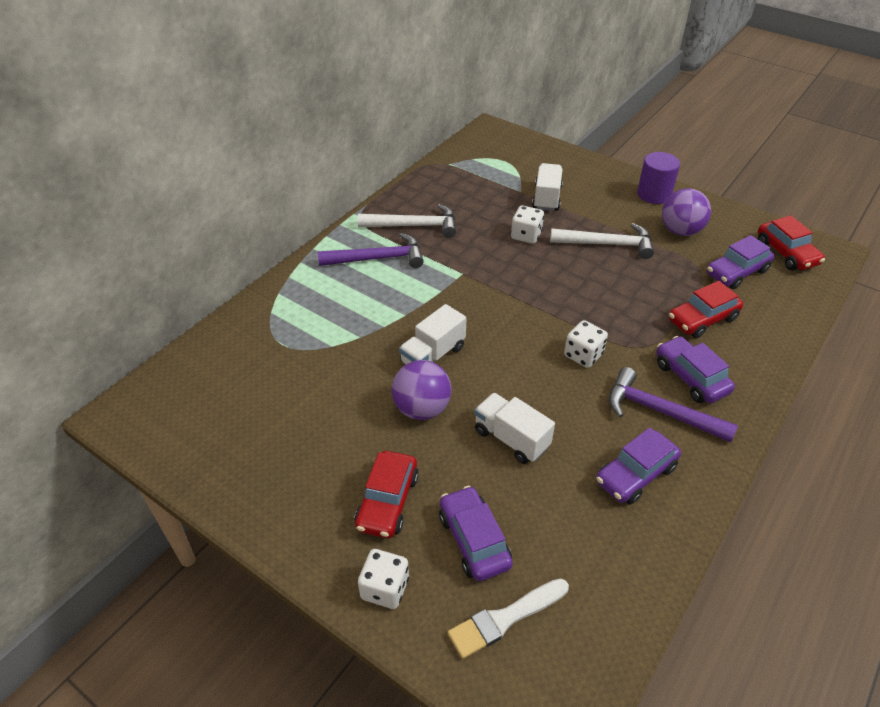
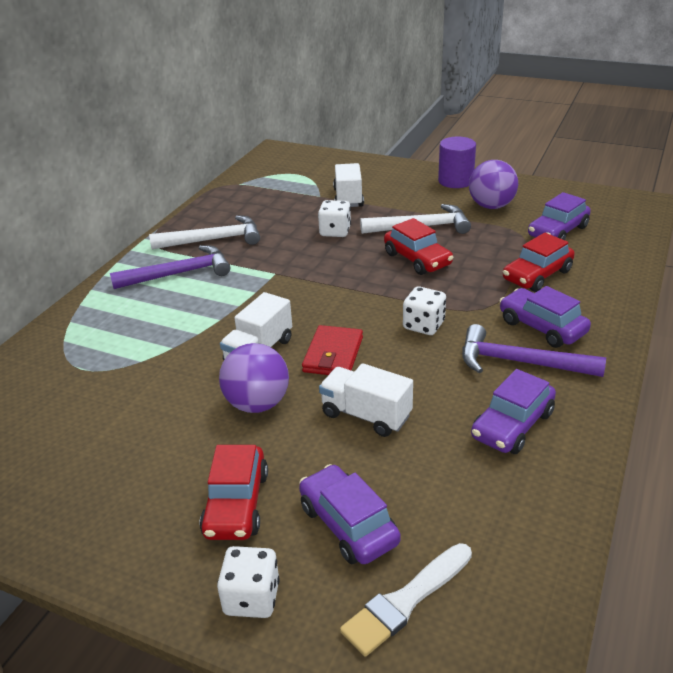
camera: 10 degrees left, 10 degrees down
(496, 371) = (333, 354): none -> red wallet
(786, 253) = (600, 209): red car -> red car (417, 259)

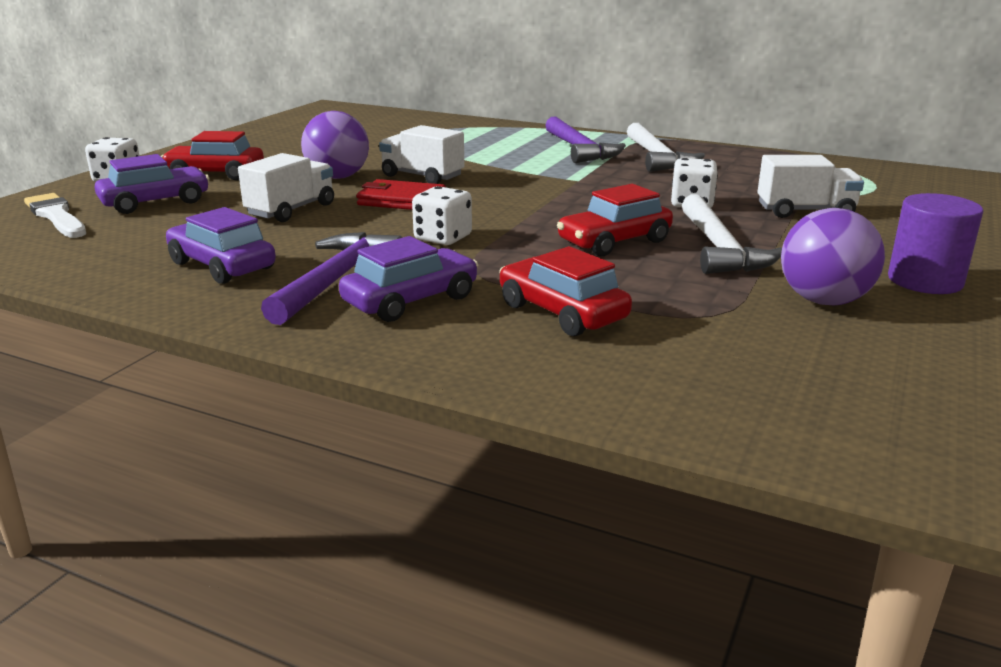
camera: 90 degrees right, 10 degrees down
(557, 231) = (732, 347): purple car -> none

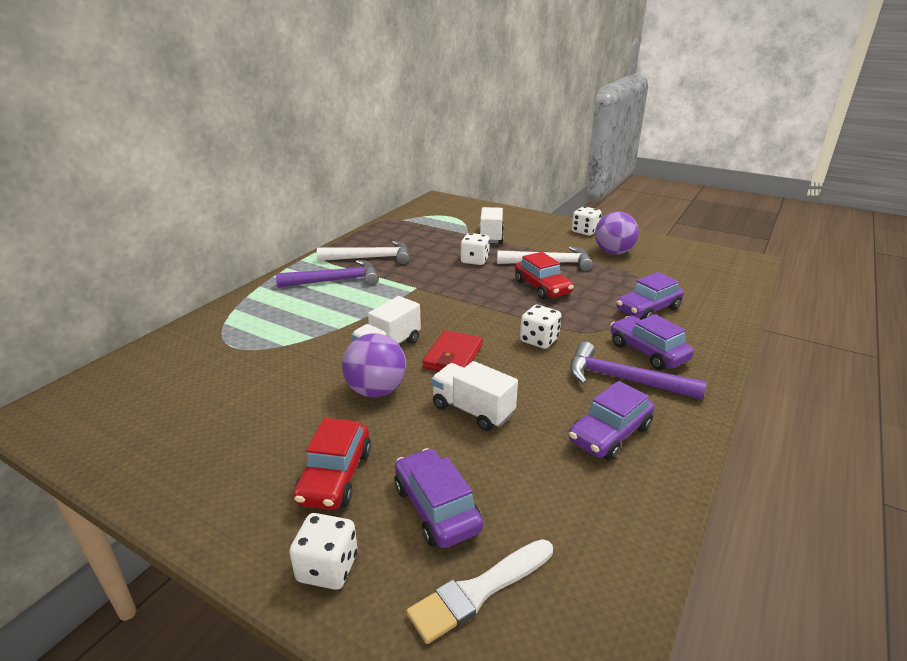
camera: 85 degrees left, 5 degrees up
(562, 312) = (648, 309): red car -> purple car
(925, 281) = (585, 231): purple cylinder -> white dice

